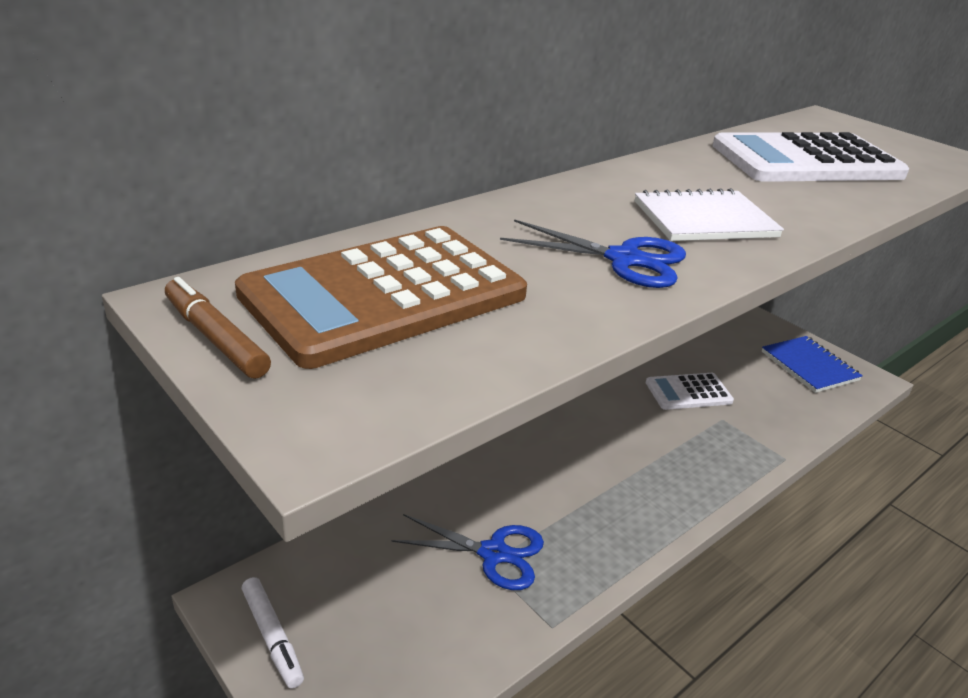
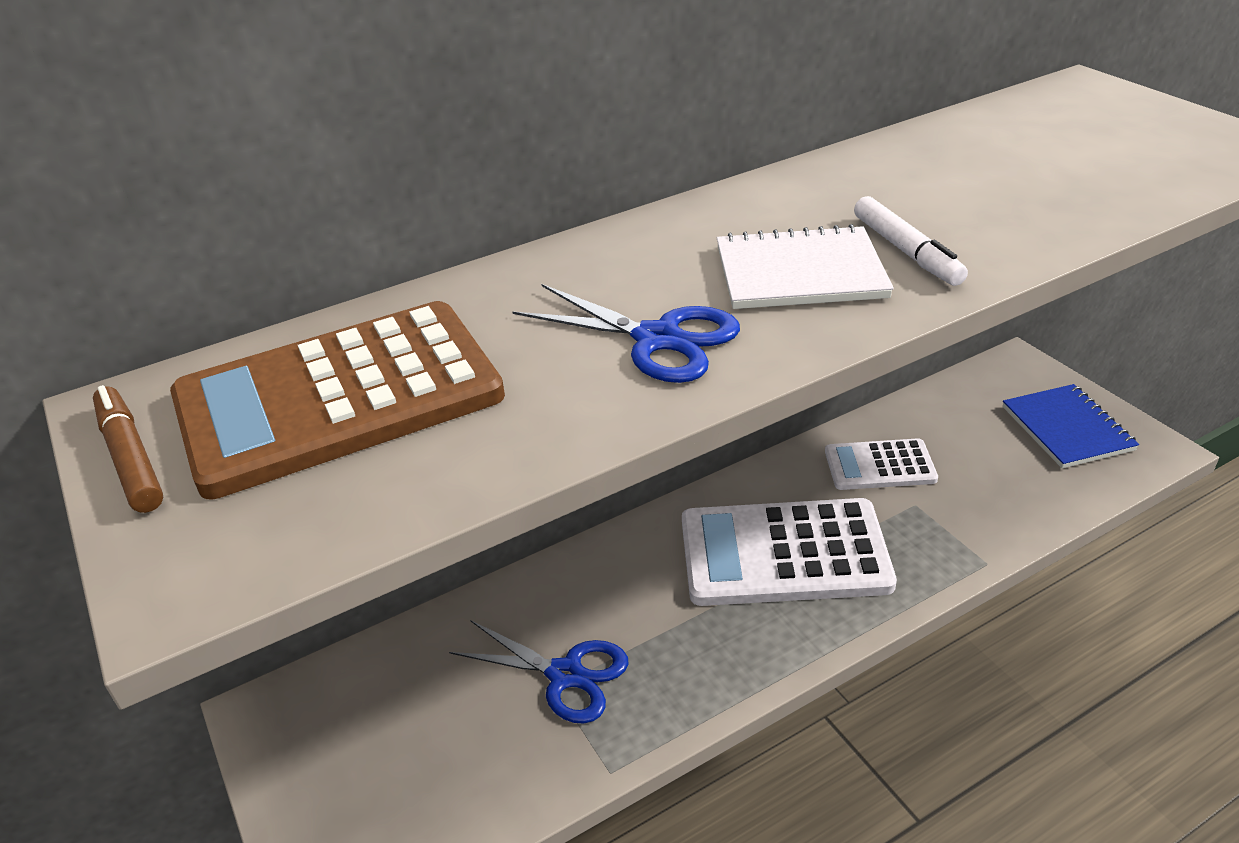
camera: 15 degrees right, 5 degrees up
(272, 637) = (292, 760): white marker -> white marker (906, 251)
(806, 161) = (1004, 166): white calculator -> white calculator (784, 553)

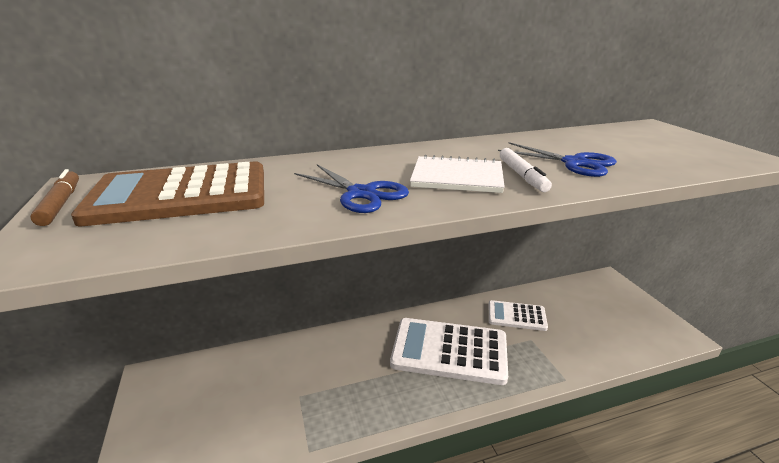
camera: 10 degrees right, 10 degrees down
(565, 675) = (307, 391): blue scissors -> blue scissors (574, 163)
(1067, 428) = (630, 316): blue notebook -> none

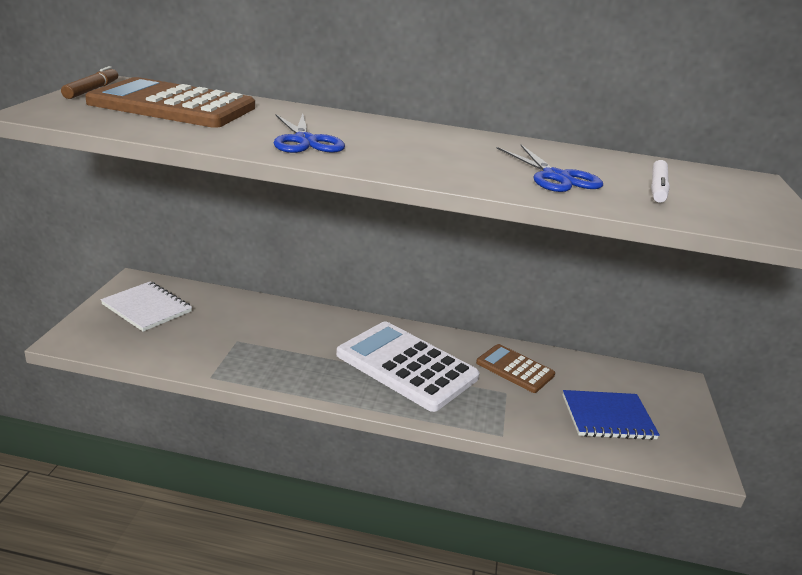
camera: 25 degrees right, 0 degrees up
(457, 177) = (410, 154): white notebook -> white notebook (147, 308)
(516, 316) = (515, 369): white calculator -> brown calculator
(522, 176) = (475, 170): white marker -> white marker (657, 188)
(603, 327) = (608, 417): none -> blue notebook

